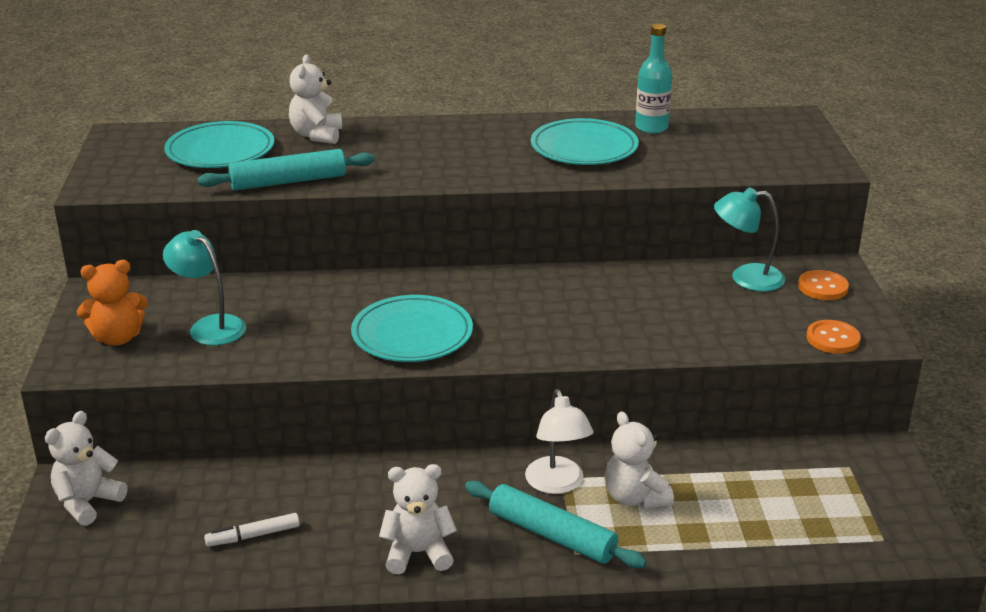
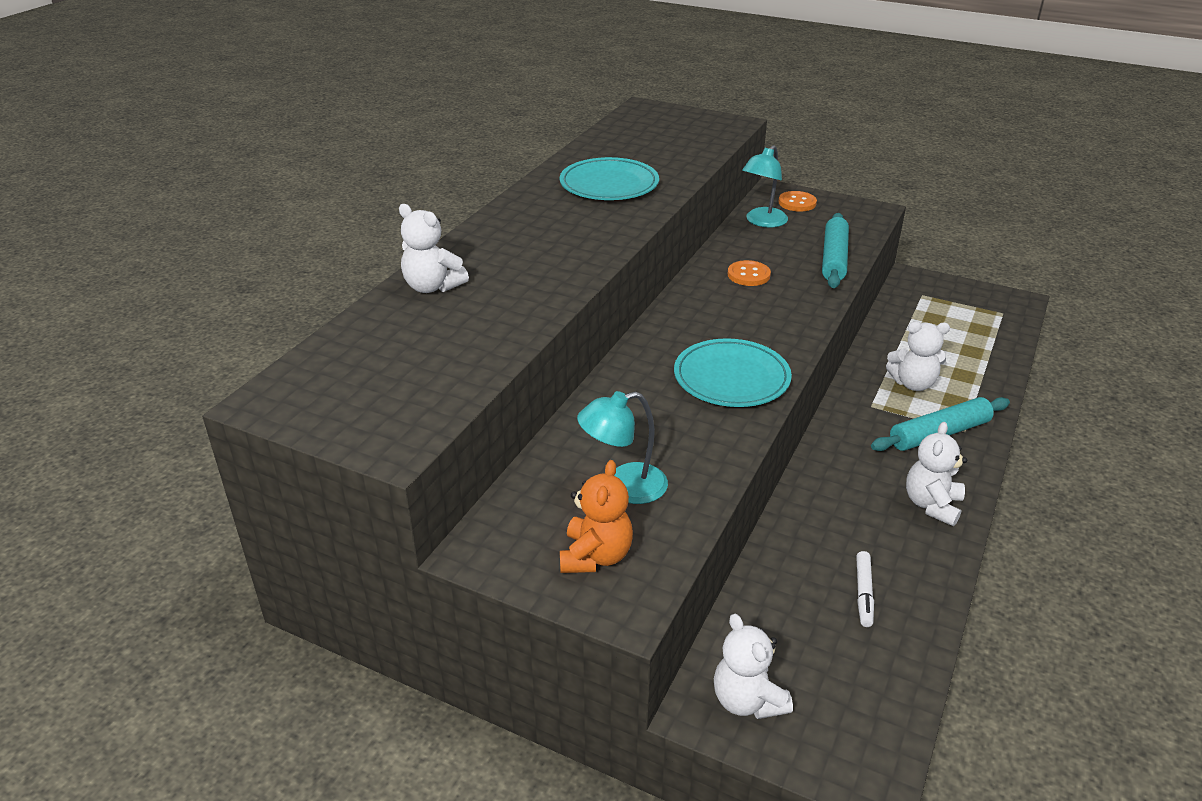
camera: 60 degrees left, 5 degrees up
(220, 151) = (399, 347): turquoise plate -> none
(288, 182) = (521, 326): turquoise rolling pin -> turquoise rolling pin (834, 258)
(557, 484) = (878, 410): white lamp -> none
(651, 127) = (602, 152): turquoise bottle -> none
(833, 339) = (865, 222): orange button -> orange button (748, 275)

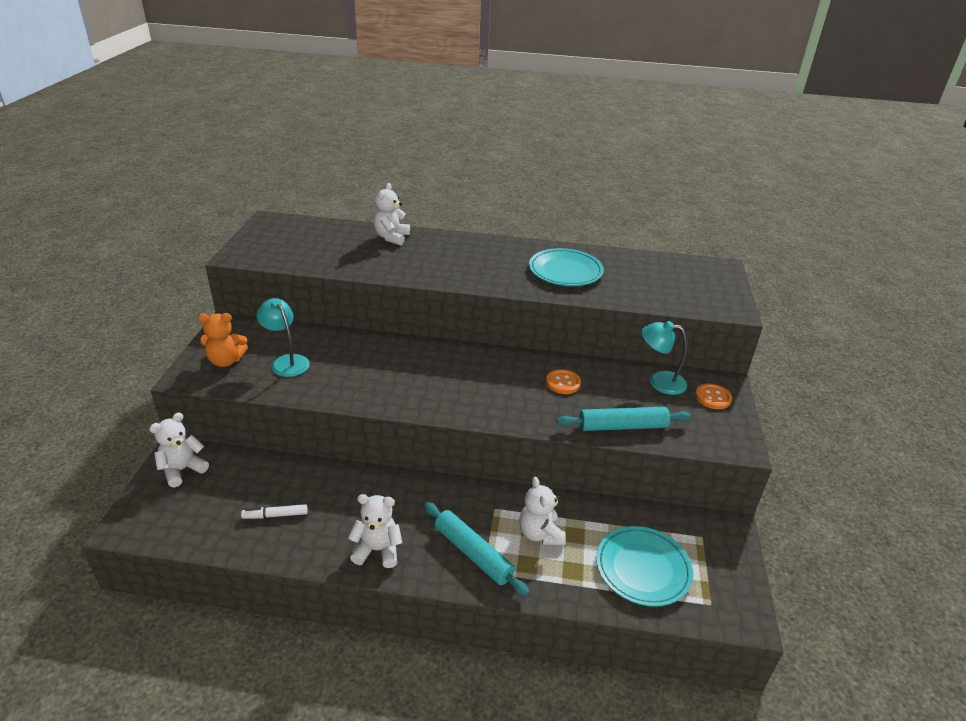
camera: 70 degrees right, 0 degrees up
(731, 378) = (414, 389): turquoise plate -> turquoise plate (643, 568)

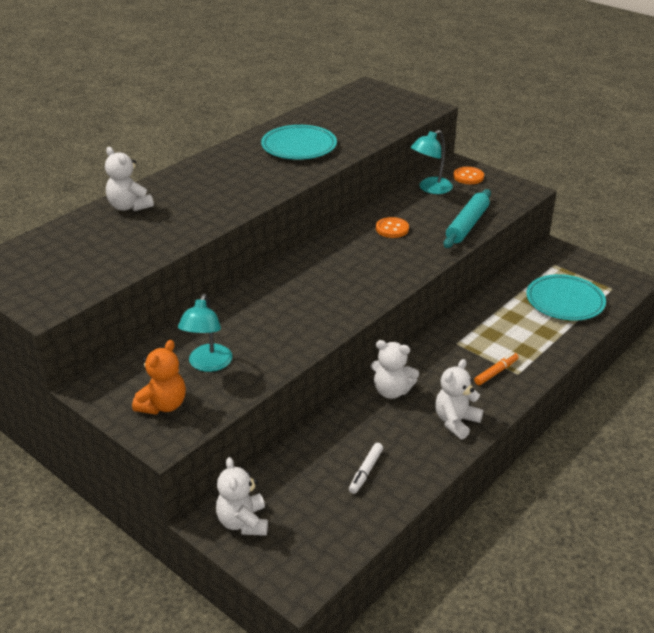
camera: 55 degrees left, 0 degrees up
(286, 361) = (208, 364): turquoise lamp -> turquoise lamp turned 75 degrees counterclockwise
(473, 553) = (496, 372): turquoise rolling pin -> orange marker
(540, 534) = (500, 332): white teddy bear -> white teddy bear (392, 391)

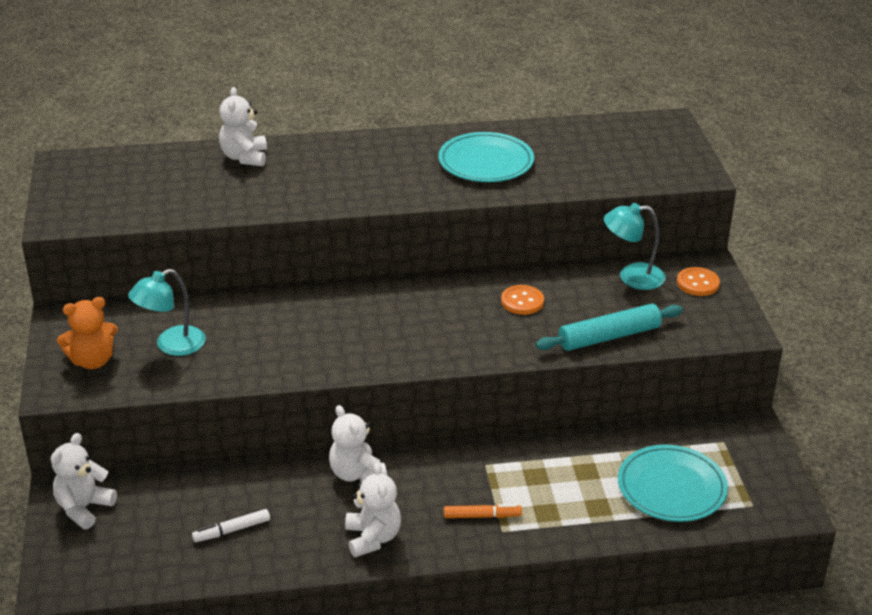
camera: 40 degrees right, 0 degrees up
(456, 422) = (372, 538): white teddy bear -> white teddy bear turned 90 degrees clockwise

